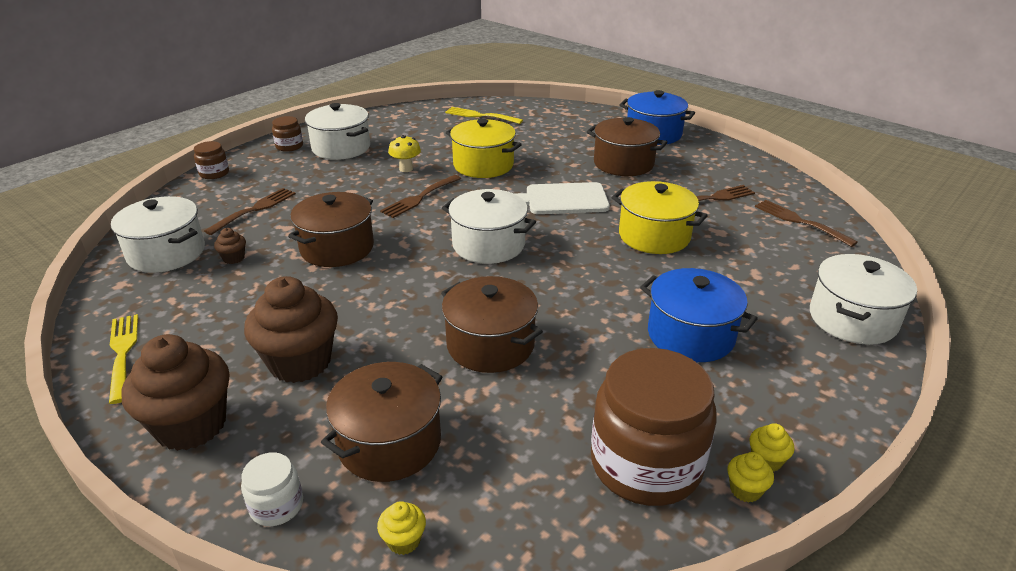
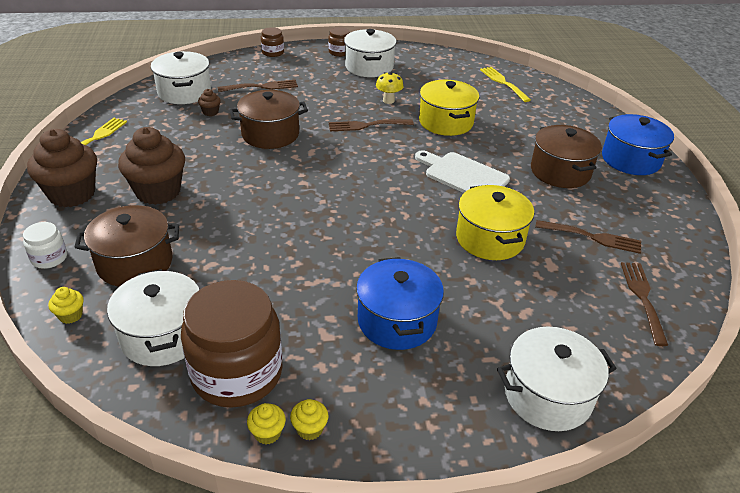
camera: 40 degrees right, 5 degrees up
(488, 245) = (361, 180): white pot -> white pot (162, 335)
(490, 344) = (264, 244): brown pot -> none

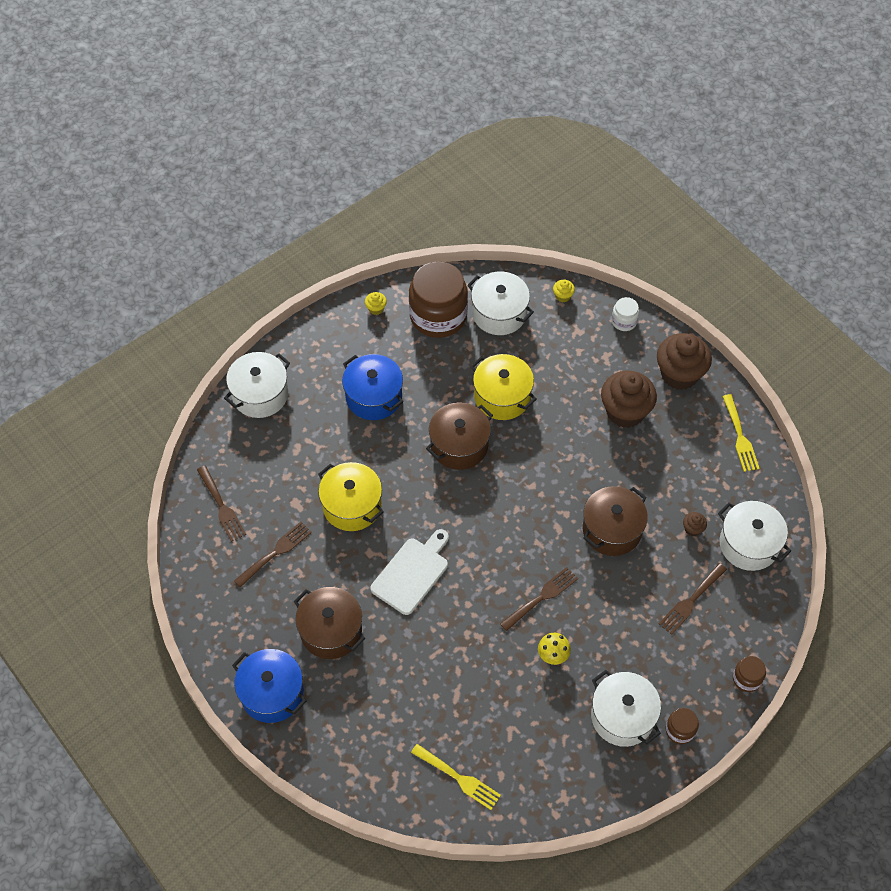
camera: 150 degrees right, 20 degrees up
(135, 263) = (569, 347): brown pot -> brown pot (459, 445)
(267, 433) = (395, 296): yellow cupcake -> none
(446, 122) = (473, 651): yellow pot -> yellow pot (502, 397)
(463, 175) = (412, 573): white cutting board -> white cutting board turned 60 degrees counterclockwise
(592, 237) = (275, 553): brown fork -> brown fork turned 150 degrees clockwise

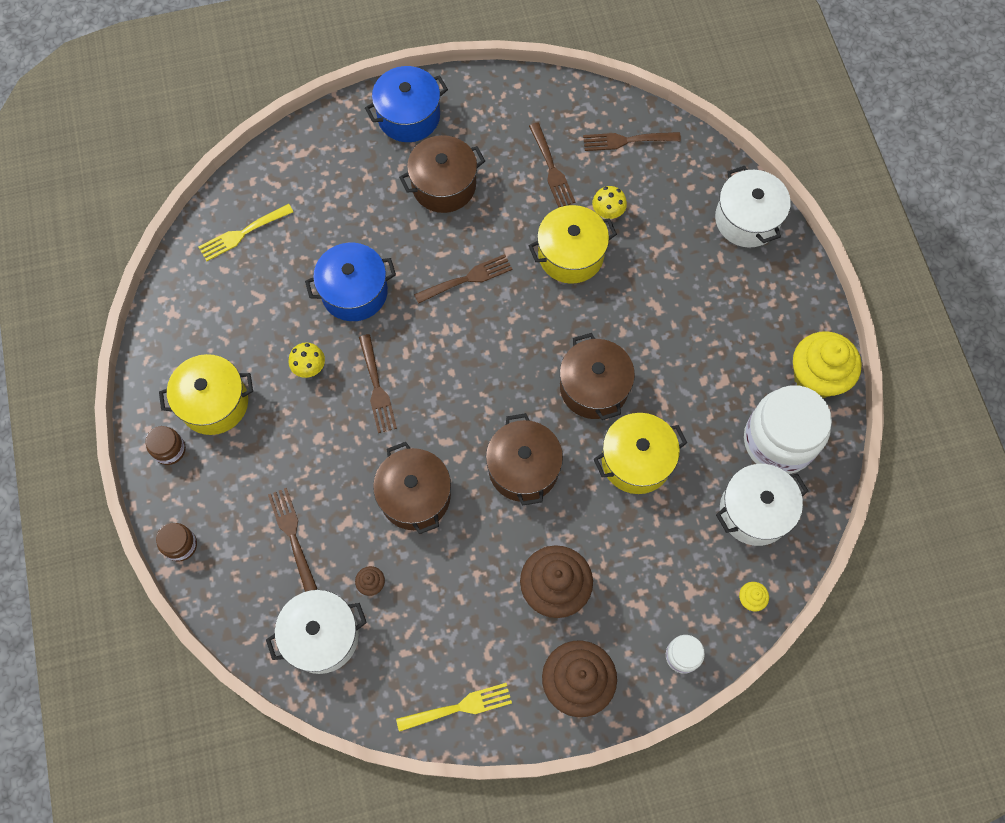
camera: 115 degrees right, 10 degrees up
(300, 494) = (607, 214): none -> yellow mushroom
(374, 397) = (695, 327): blue pot -> blue pot (354, 292)
(376, 309) = (816, 377): yellow cupcake -> yellow cupcake, size x2.40
(412, 573) = (467, 279): white cutting board -> brown fork
(438, 316) = (779, 441): brown jar -> white jar
(549, 466) = (523, 468): none -> brown pot
(622, 716) = (214, 403): white pot -> yellow pot
(740, 436) = (459, 707): yellow fork -> yellow fork turned 150 degrees clockwise

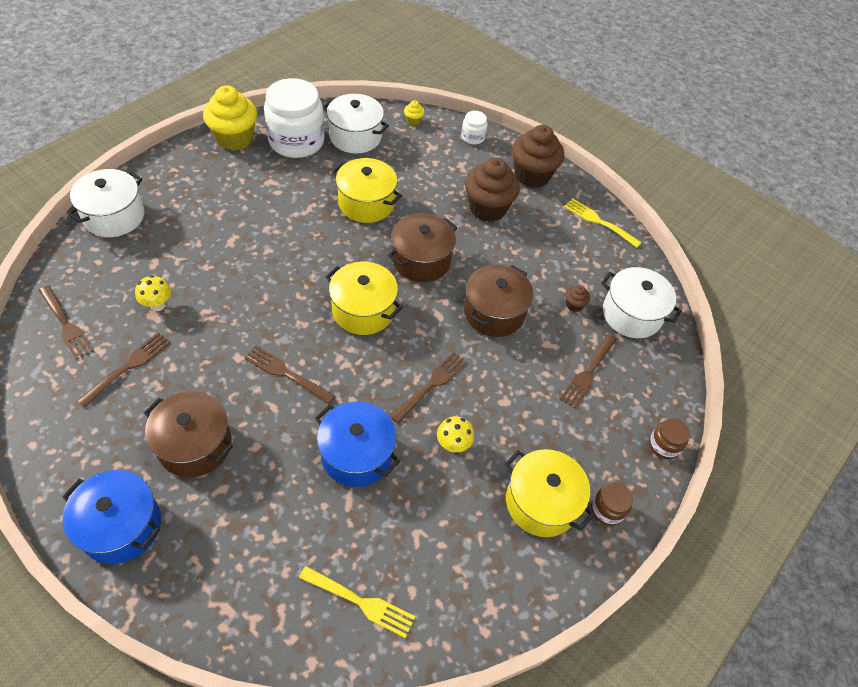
camera: 130 degrees left, 15 degrees down
(570, 255) = (216, 312): yellow pot -> yellow pot (363, 310)
(593, 387) = (327, 248): brown pot -> none

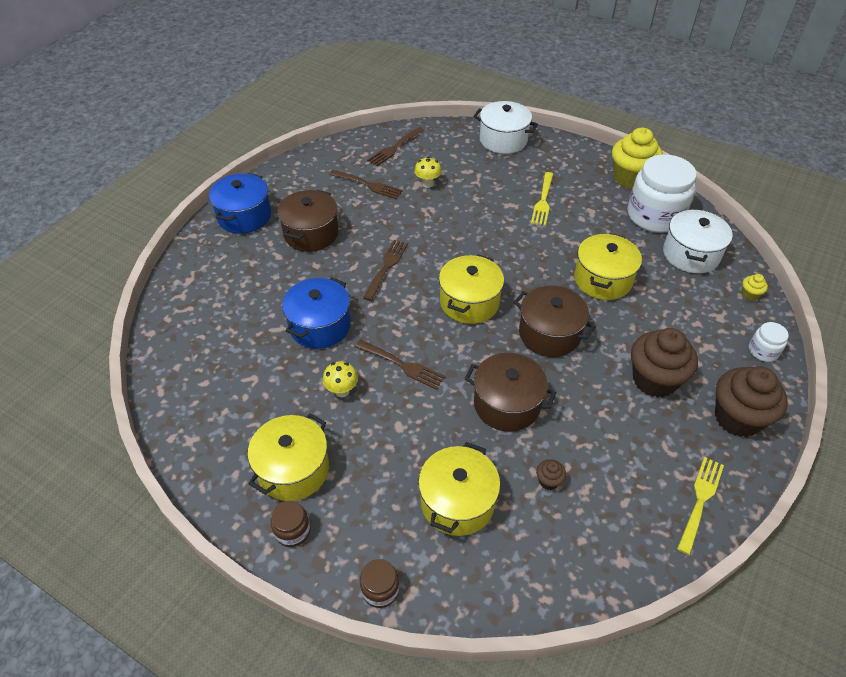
camera: 85 degrees right, 5 degrees down
(360, 602) = (194, 352): yellow fork -> yellow fork (543, 201)
(588, 372) = (457, 502): brown fork -> yellow pot
(631, 314) = (560, 547): white pot -> none

